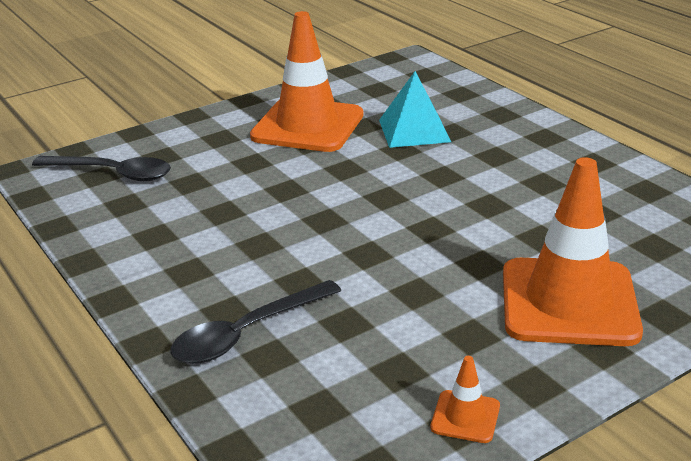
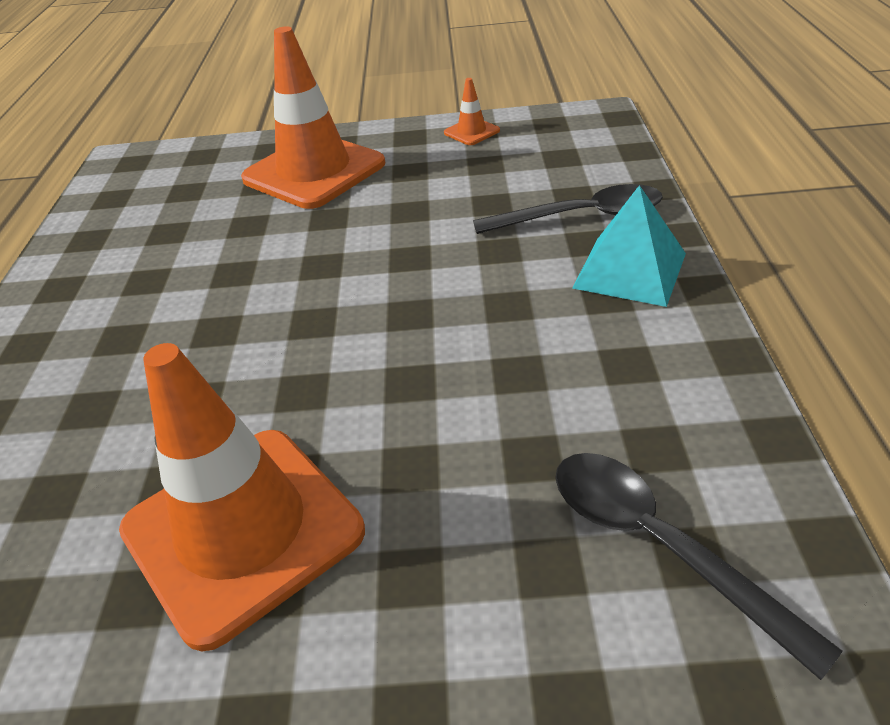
camera: 145 degrees left, 10 degrees up
(414, 130) = (127, 432): turquoise pyramid -> turquoise pyramid (629, 270)

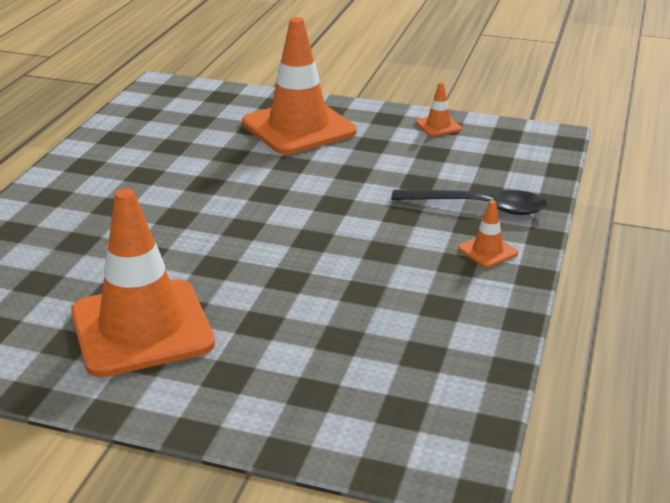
camera: 15 degrees right, 10 degrees down
(629, 270) = (487, 251): turquoise pyramid -> orange traffic cone
(660, 545) = (387, 402): black spoon -> none

